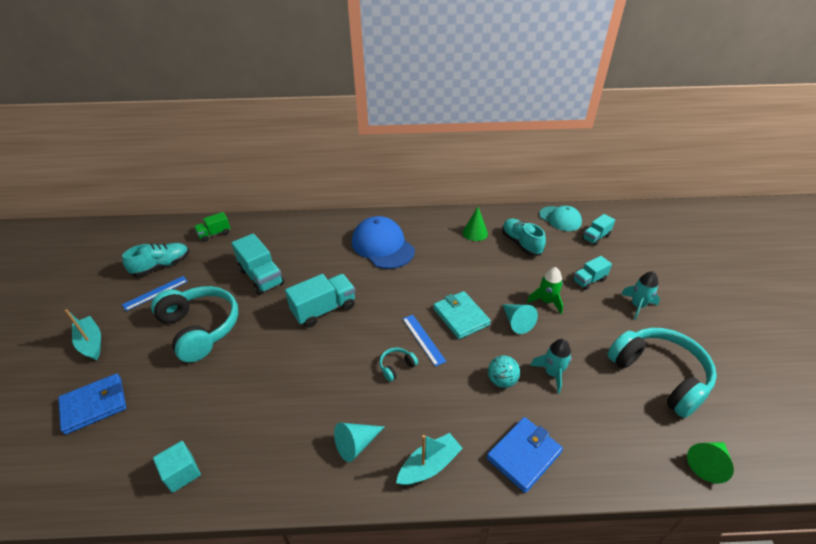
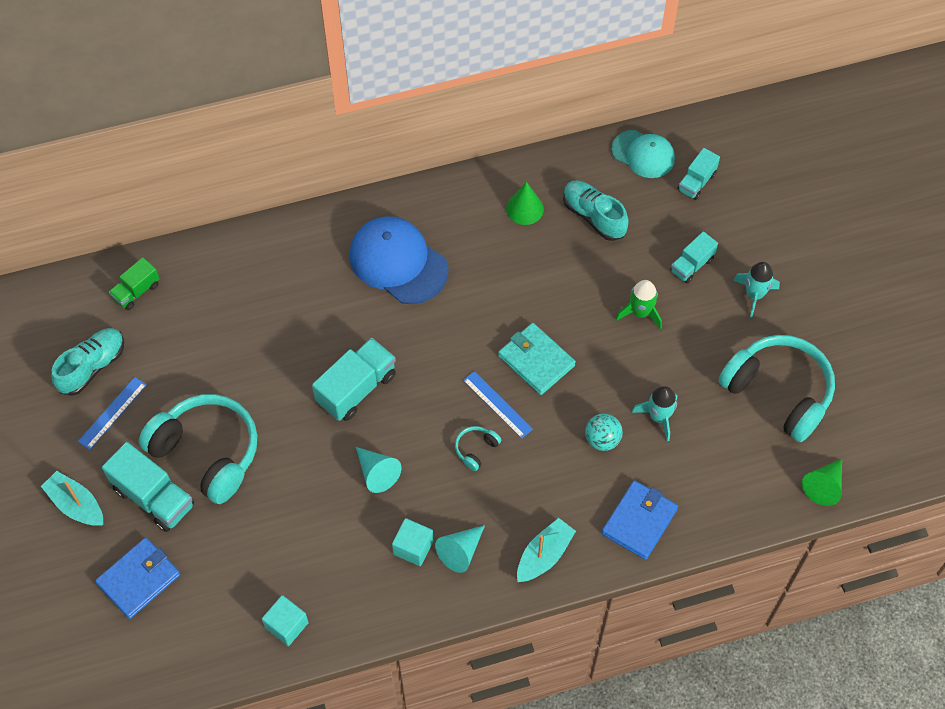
camera: 15 degrees left, 20 degrees up
(261, 277) = (247, 354): turquoise truck -> turquoise truck (154, 497)
(318, 431) = (413, 547): none -> turquoise cube
(516, 322) = (607, 353): turquoise cone -> turquoise cone (377, 473)

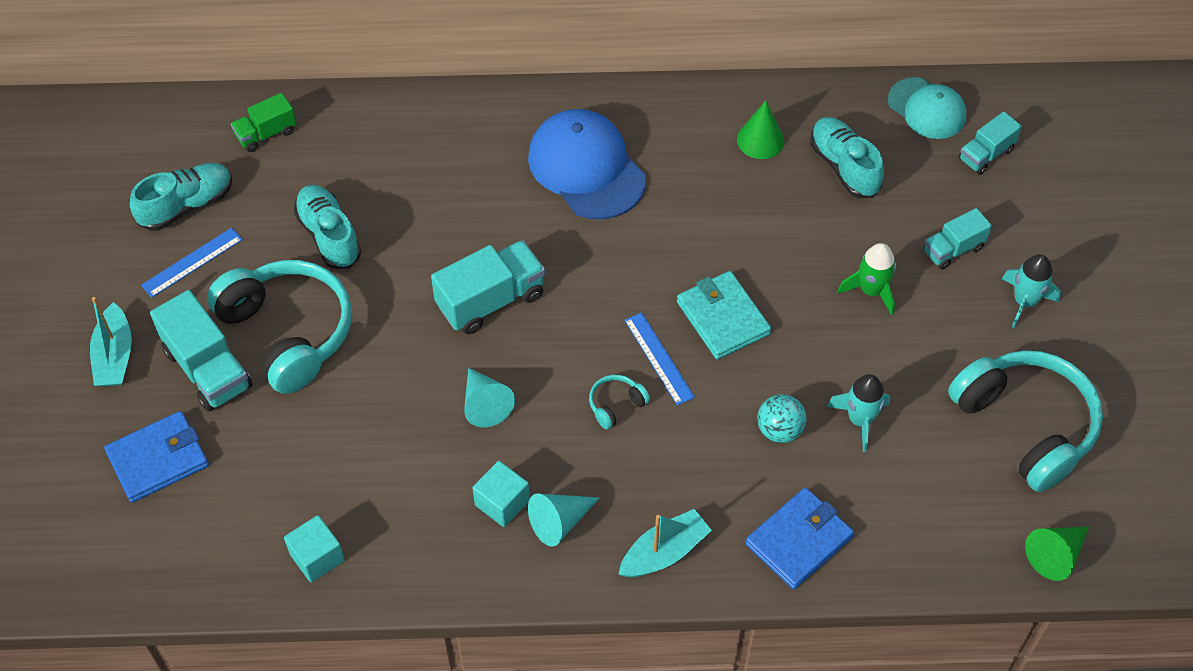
camera: 15 degrees right, 5 degrees down
(76, 505) = (114, 356): turquoise boat -> turquoise boat turned 150 degrees counterclockwise
(214, 365) = (329, 236): none -> turquoise shoe

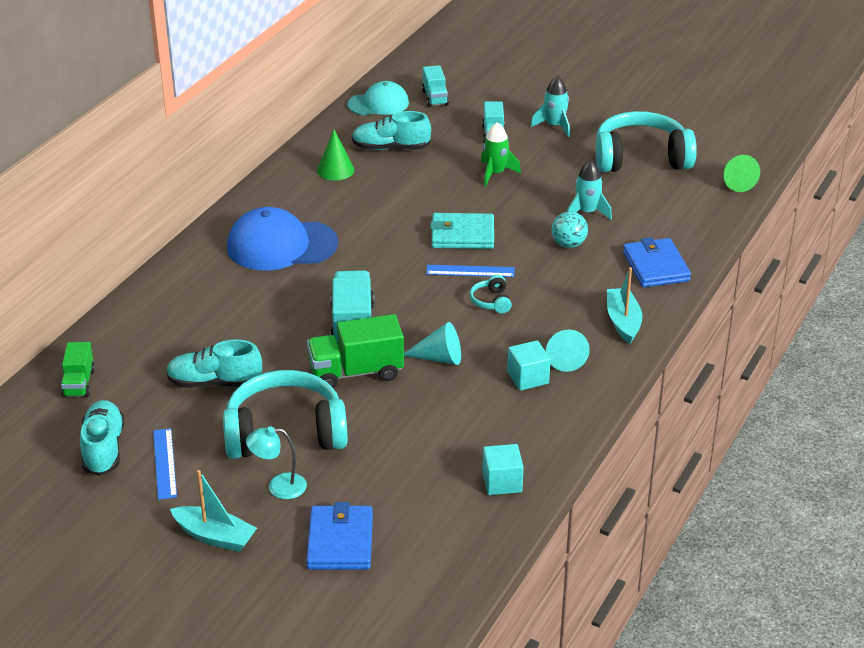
camera: 60 degrees left, 20 degrees down
(208, 369) = (278, 486): turquoise truck -> turquoise lamp
(415, 343) = (356, 372): none -> green truck

